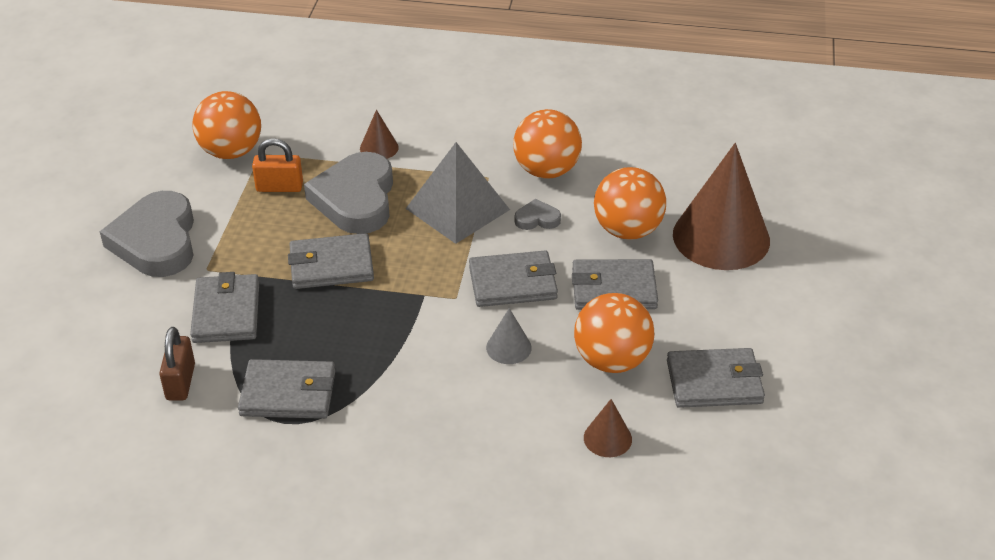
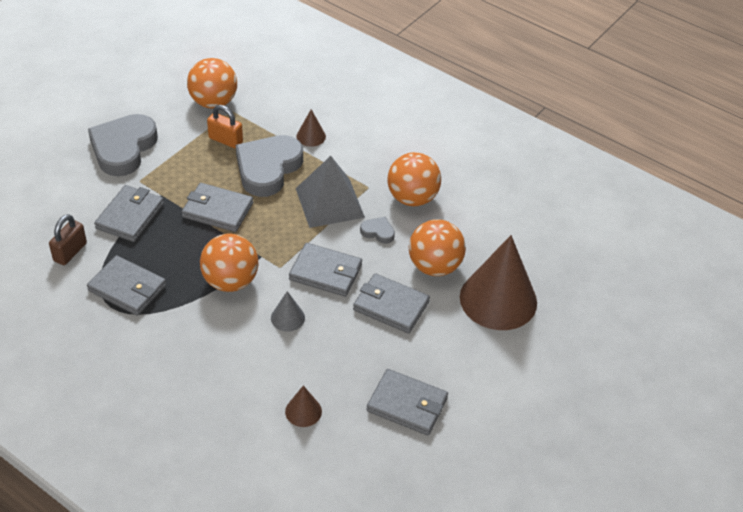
camera: 25 degrees right, 5 degrees up
(611, 360) = (349, 357): orange ball -> orange ball (230, 281)

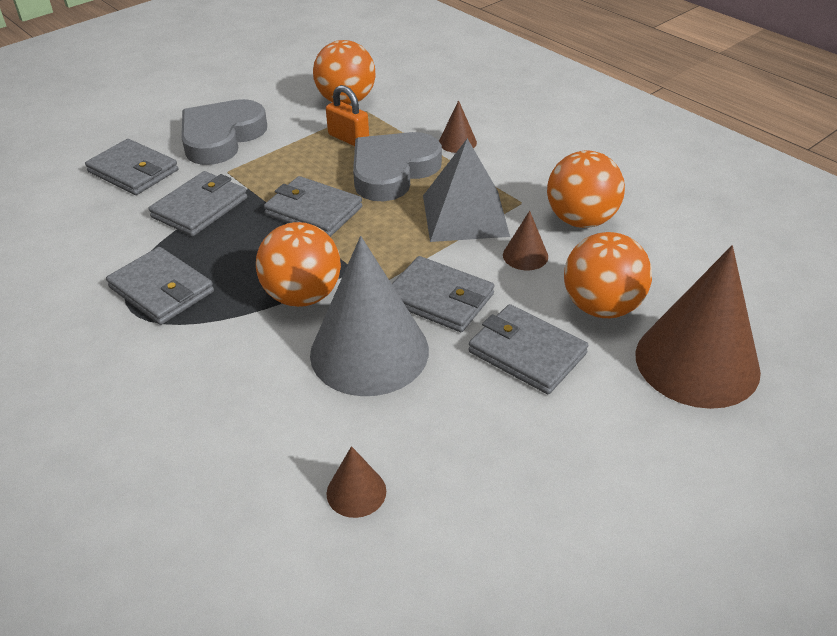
camera: 15 degrees right, 5 degrees down
(70, 252) = (108, 240): brown padlock -> none
(287, 318) = (369, 351): grey cone -> grey cone, size x2.32
(378, 232) = (525, 255): grey heart -> brown cone
(407, 405) = (528, 505): grey wallet -> grey wallet (133, 171)

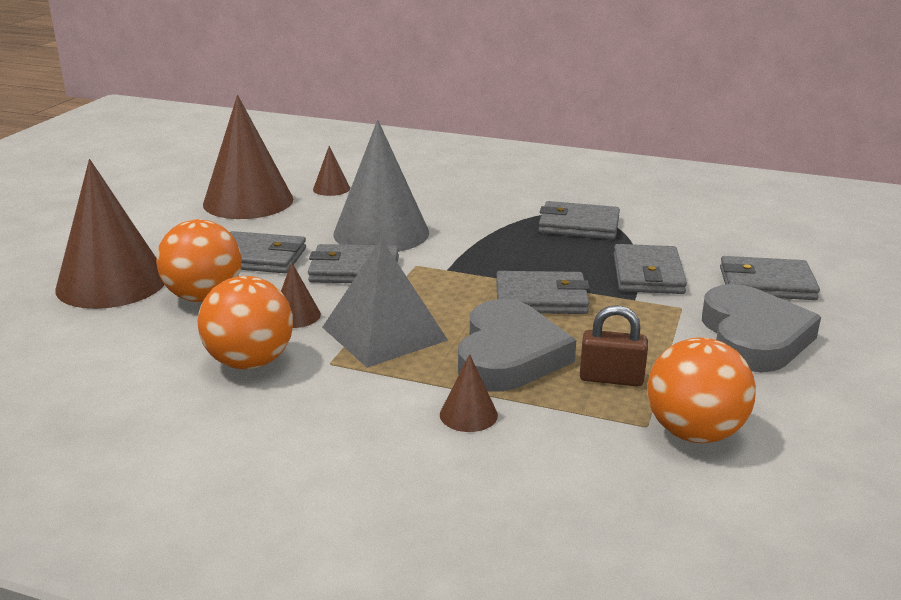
camera: 150 degrees right, 15 degrees down
(303, 296) = (468, 246): orange ball -> none
(348, 138) = (611, 378): orange padlock -> brown padlock
(492, 500) = (248, 201): none -> brown cone

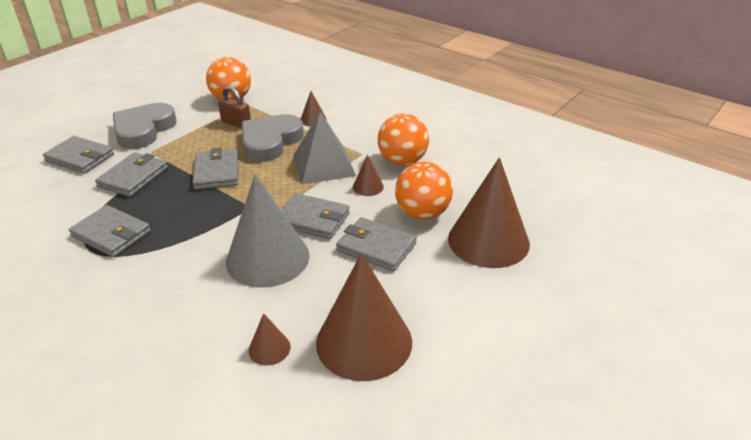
camera: 160 degrees left, 10 degrees up
(541, 298) = (217, 172): grey wallet -> grey wallet turned 60 degrees clockwise

